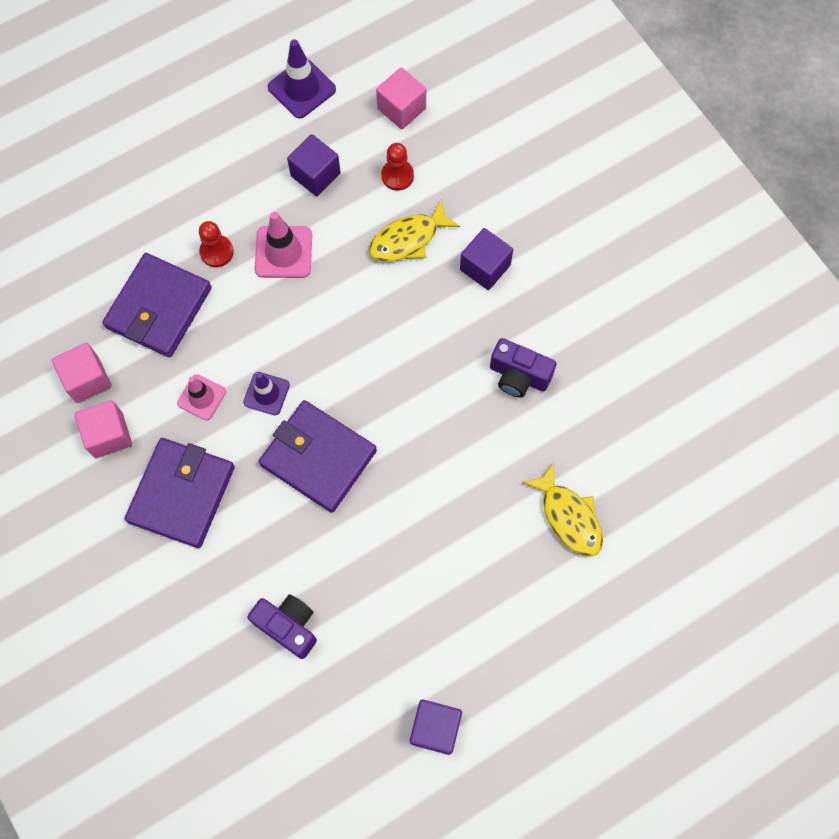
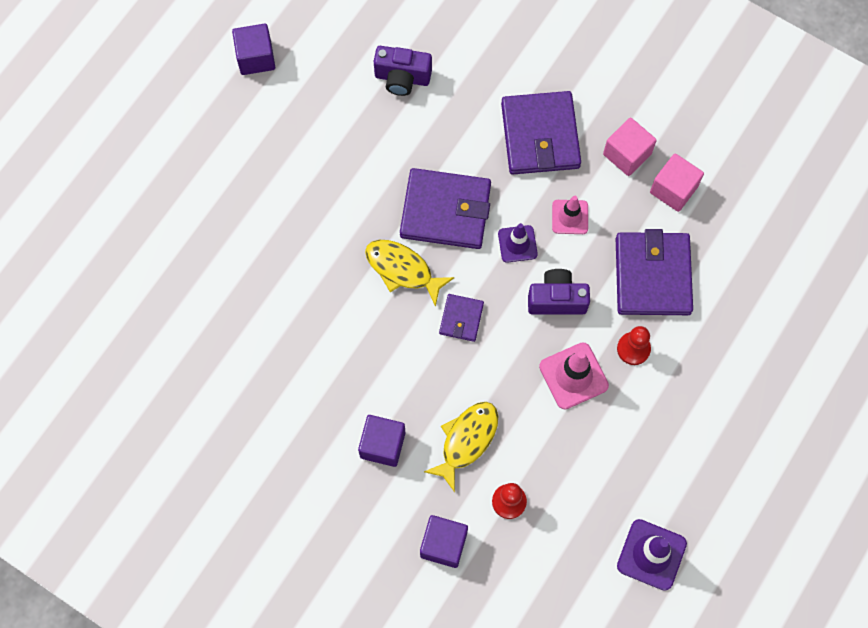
camera: 155 degrees right, 0 degrees up
(315, 175) = (587, 466): purple cube -> purple cube (443, 544)
(357, 346) = (461, 319): none -> purple wallet
(401, 108) = (541, 578): pink cube -> none
(518, 376) = (307, 355): purple camera -> purple camera (557, 299)
(569, 516) = (215, 254): yellow fish -> yellow fish (402, 270)

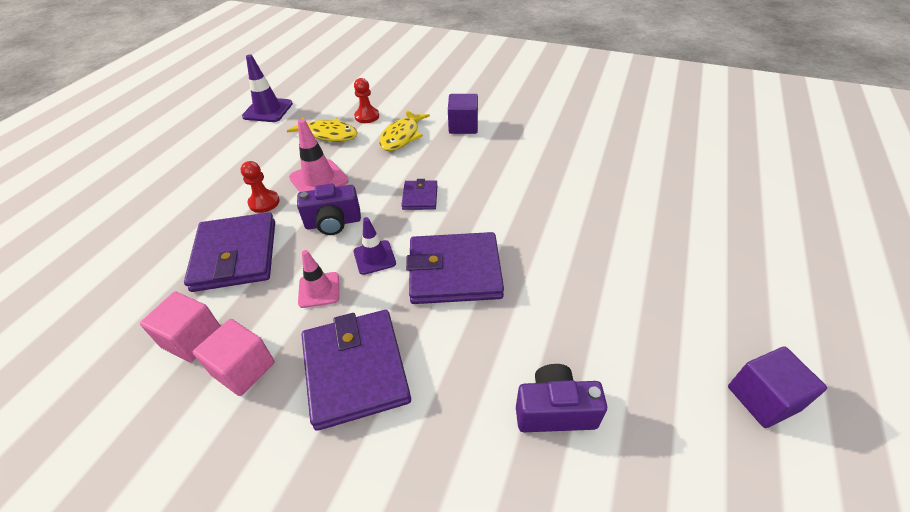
camera: 170 degrees right, 25 degrees down
(402, 270) = (483, 220): yellow fish -> yellow fish (328, 134)
(443, 544) = (408, 96): purple cube -> none

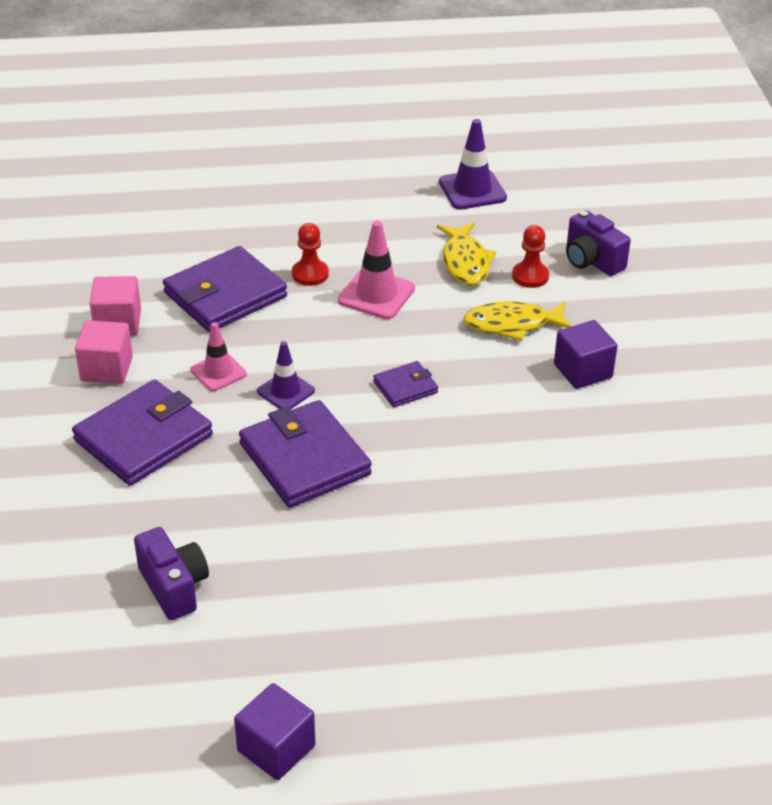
camera: 60 degrees right, 5 degrees down
(333, 223) = (315, 339): purple camera -> purple camera (591, 261)

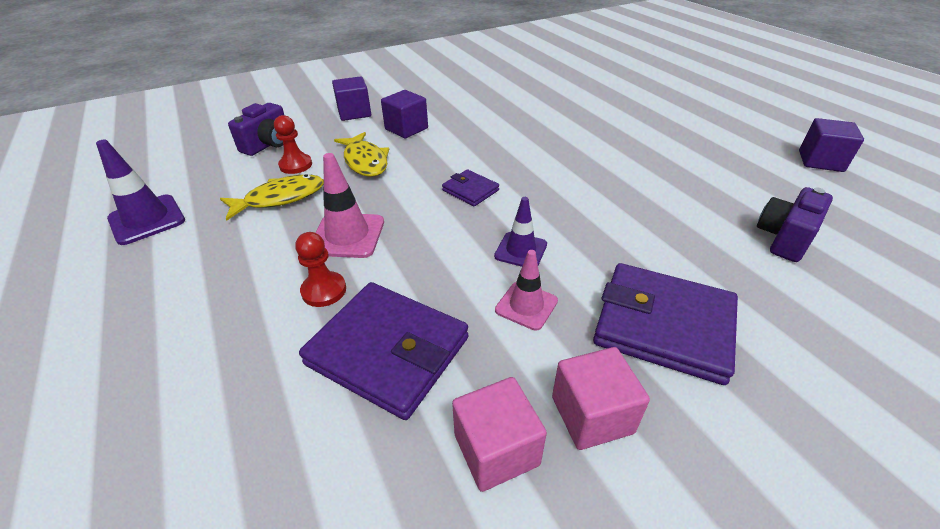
camera: 110 degrees left, 0 degrees up
(304, 459) = (591, 216): purple wallet -> none
(654, 335) = (354, 113): none -> purple cube

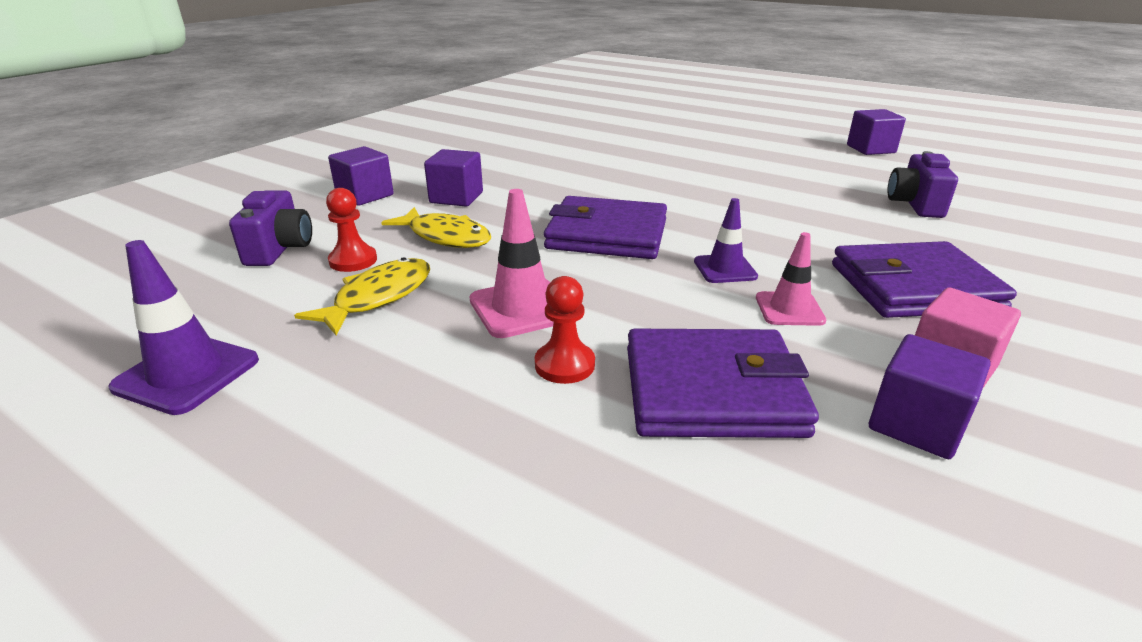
camera: 30 degrees left, 10 degrees down
(470, 190) = (607, 234): purple wallet -> purple wallet, size x1.99
(496, 449) = (916, 424): pink cube -> purple cube

